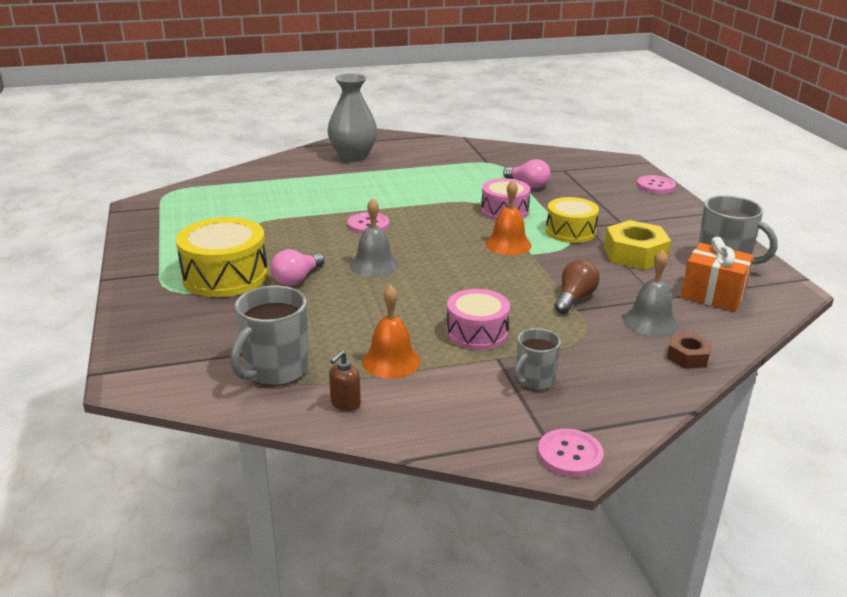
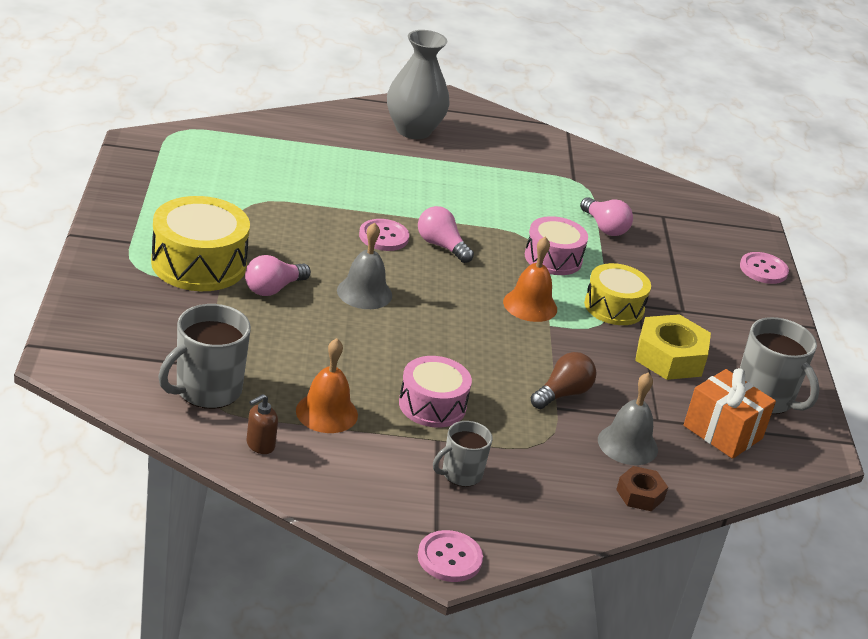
camera: 10 degrees right, 5 degrees up
(416, 221) = (441, 246): none -> pink light bulb

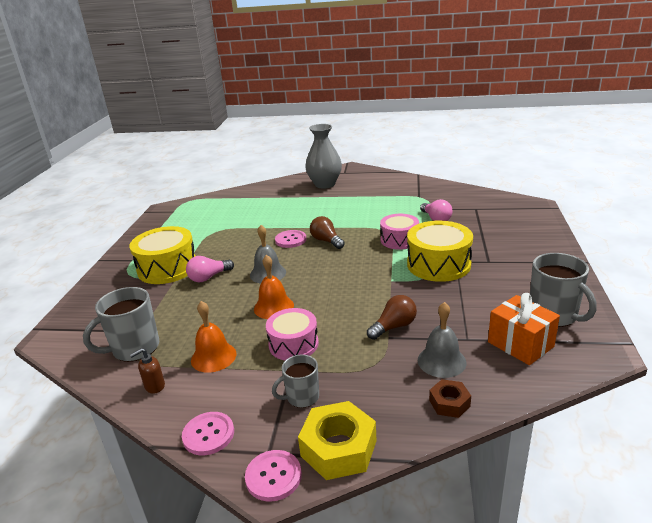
camera: 15 degrees right, 5 degrees down
(441, 246) = (326, 241): pink light bulb -> brown light bulb
(530, 305) = (379, 269): orange bell -> orange bell (273, 307)
(614, 307) = (438, 264): yellow drum -> yellow drum, size x1.51
(670, 357) = (478, 293): yellow nut -> yellow nut (338, 448)
(763, 269) = (546, 231): pink button -> pink button (208, 434)

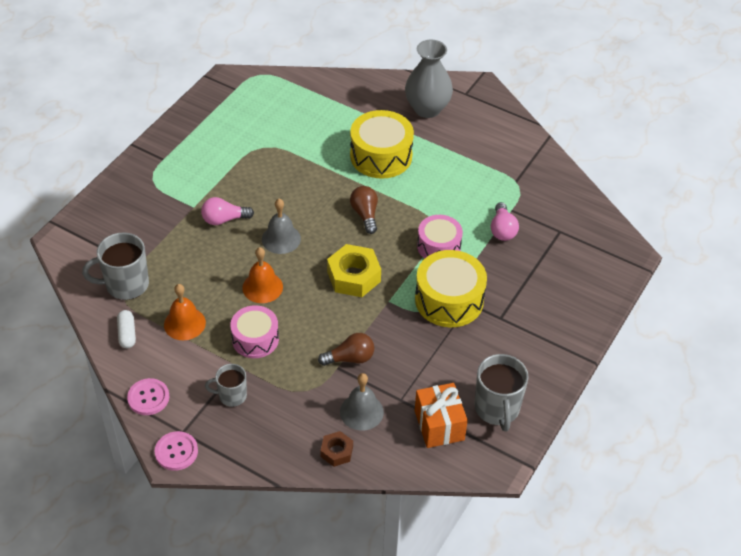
camera: 20 degrees right, 20 degrees up
(154, 386) = (127, 334): brown soap dispenser -> white capsule
(167, 268) = (192, 187): yellow drum -> yellow drum (381, 156)
(290, 240) = (330, 196): pink button -> none
(338, 448) = (232, 451): yellow nut -> yellow nut (354, 276)

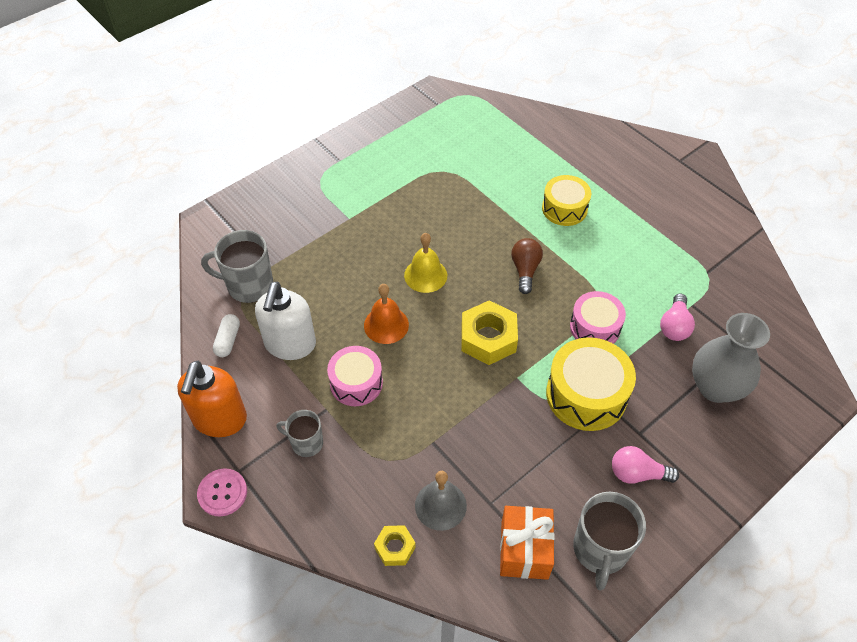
camera: 20 degrees right, 5 degrees up
(148, 398) = (219, 419): pink button -> orange soap dispenser
(184, 323) = (290, 344): orange bell -> white soap dispenser
(224, 219) = (375, 239): pink light bulb -> pink light bulb (637, 473)
(281, 239) = (425, 275): grey bell -> yellow bell
(336, 452) = (395, 548): brown nut -> yellow nut
(350, 358) = (450, 435): brown light bulb -> none
(381, 156) = (564, 208): yellow drum -> yellow drum, size x0.66
(427, 109) = (632, 168): grey vase -> grey vase (715, 387)

